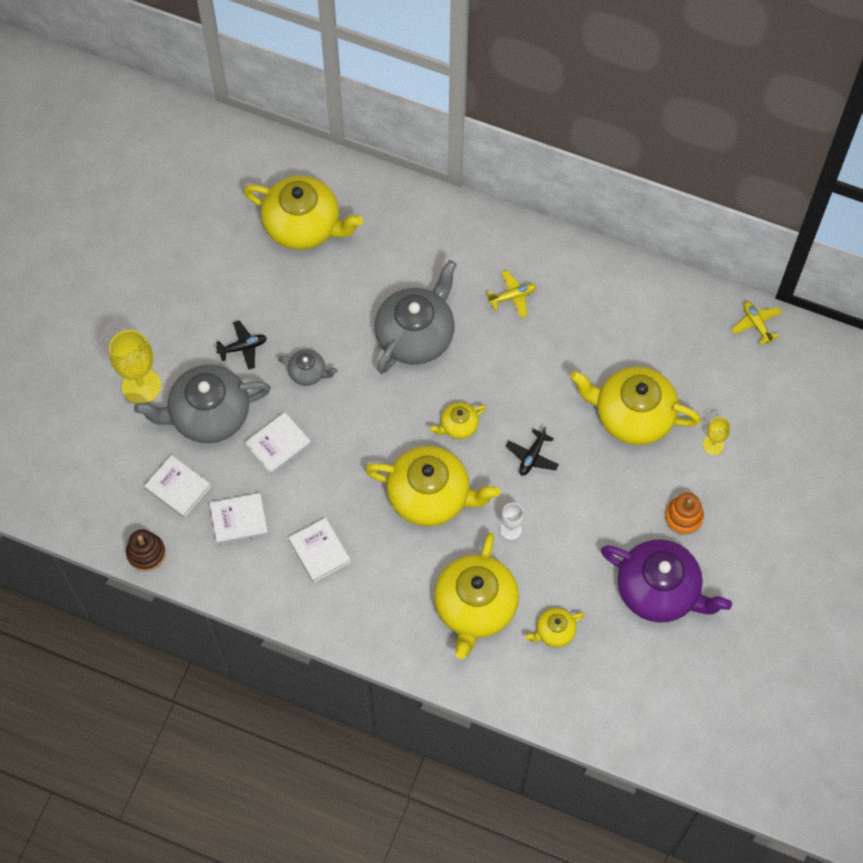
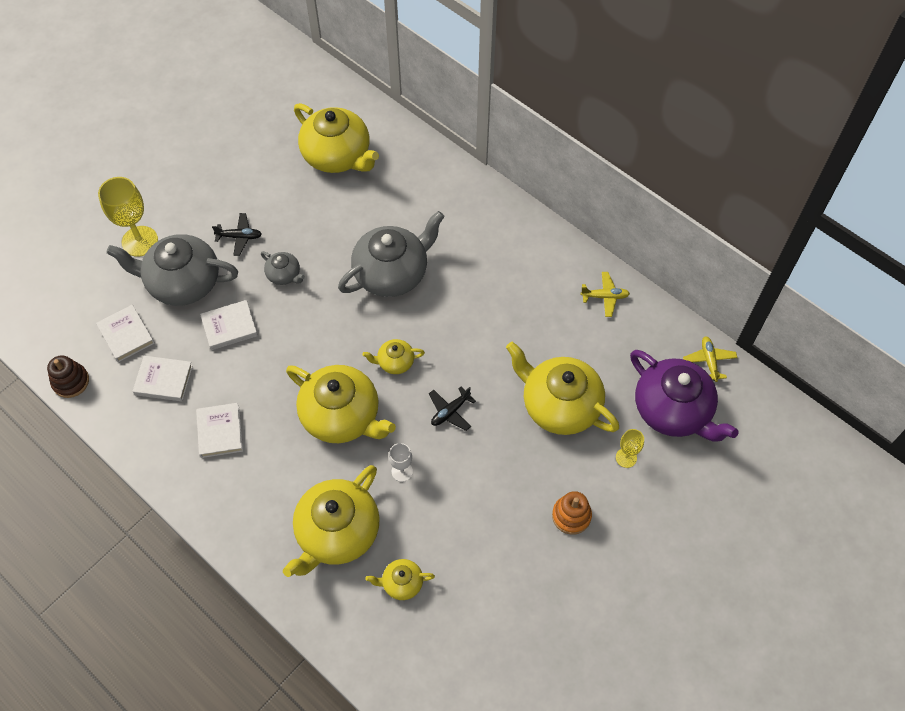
camera: 20 degrees right, 5 degrees down
(512, 296) = (492, 267): yellow plane -> yellow plane (605, 297)
(659, 591) = (519, 579): purple teapot -> purple teapot (673, 410)

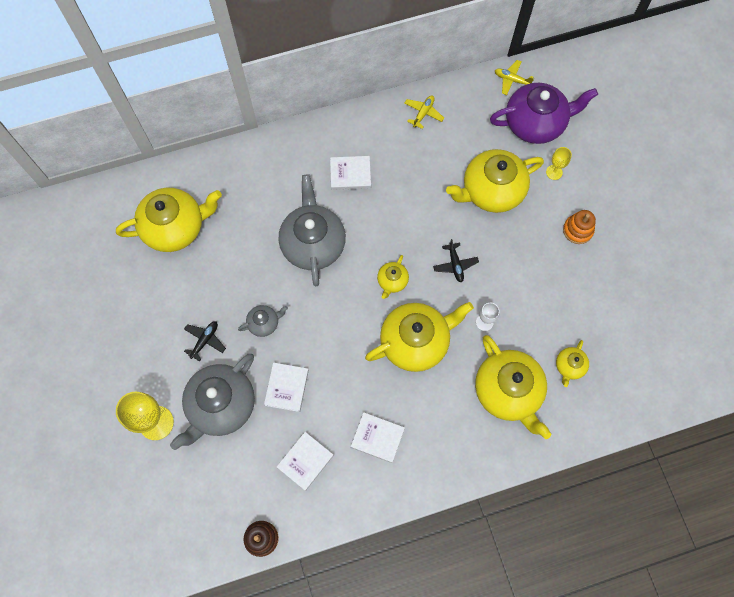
camera: 60 degrees left, 10 degrees up
(126, 335) = (244, 473): white book -> white book (350, 174)

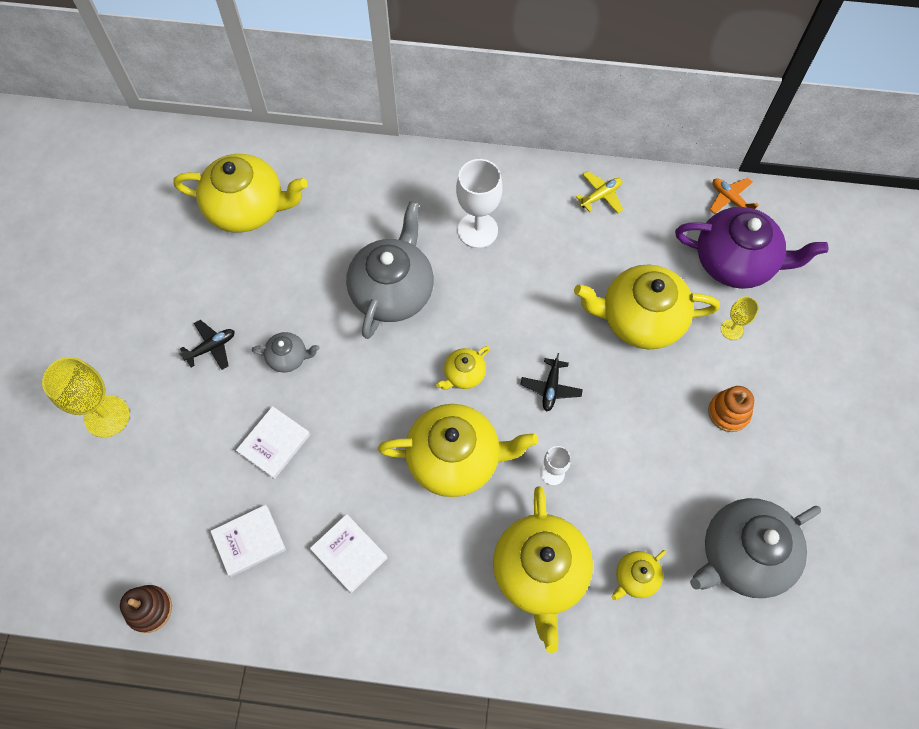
camera: 25 degrees right, 5 degrees down
(221, 405) = (188, 430): grey teapot -> grey teapot (743, 555)
(350, 174) = (477, 230): white book -> white goblet
(511, 80) = (730, 199): yellow plane -> orange plane

